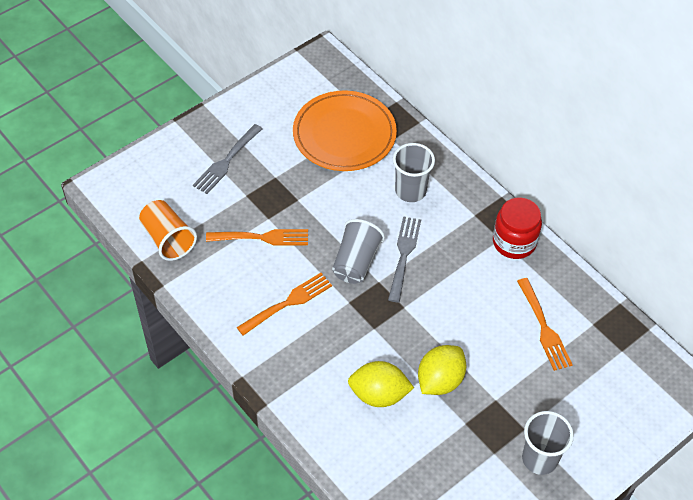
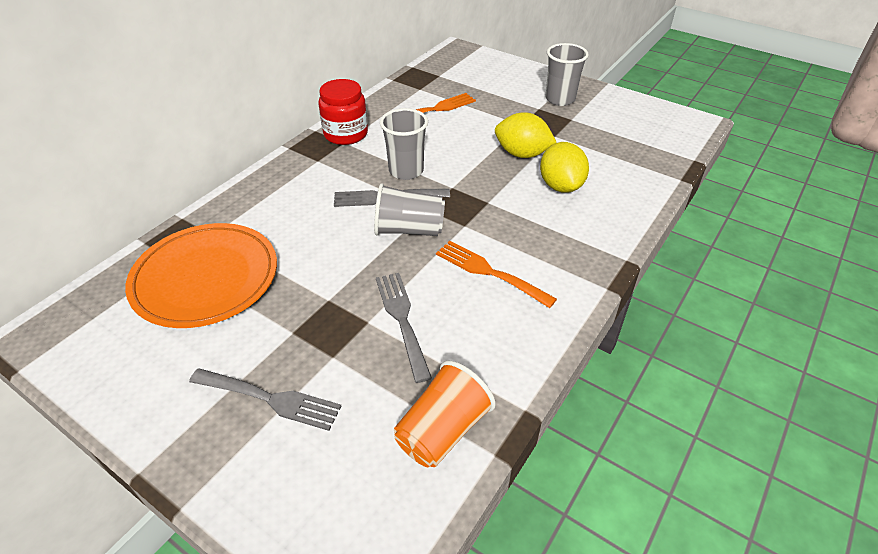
camera: 105 degrees left, 10 degrees down
(262, 238) = (402, 320): orange fork -> grey fork
(410, 191) = (294, 207): grey cup -> grey cup (406, 171)

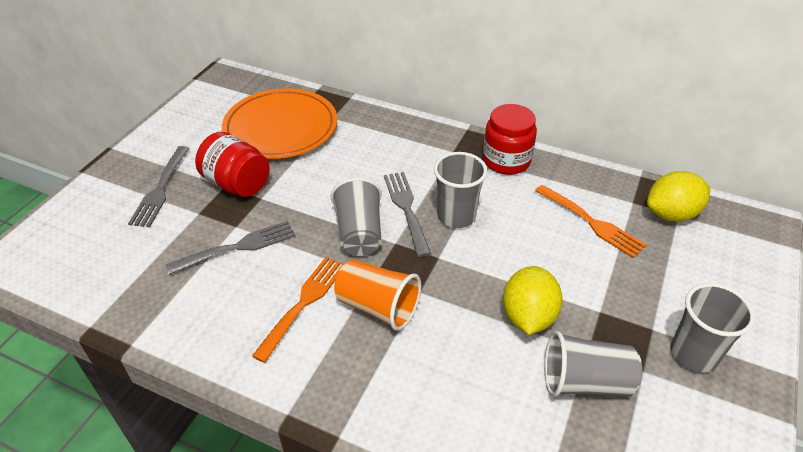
camera: 80 degrees right, 0 degrees up
(294, 320) = (237, 184): none -> red jar
(442, 430) = (117, 290): orange cup -> orange cup (377, 307)
(560, 186) = (471, 362): yellow lemon -> yellow lemon (671, 214)
(579, 141) = (585, 382): none -> grey cup

